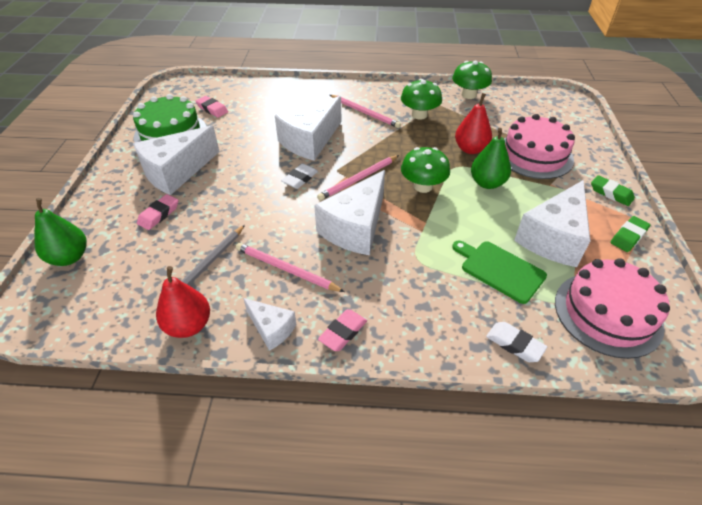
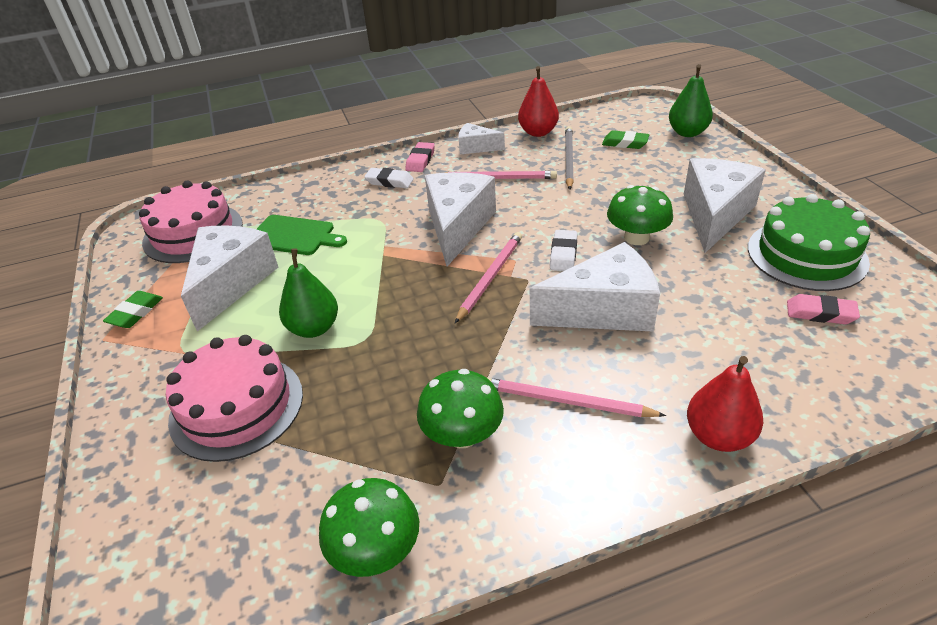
camera: 160 degrees right, 5 degrees down
(159, 214) = (666, 177): pink eraser -> none
(310, 141) = (604, 310): white cheese -> white cheese turned 60 degrees clockwise
(423, 186) = (402, 295): green mushroom -> green mushroom (636, 238)
(470, 149) = (347, 382): red pear -> red pear (718, 436)
(514, 344) = (281, 191): white eraser -> white eraser (389, 181)
(611, 193) = (130, 371): green eraser -> green eraser (625, 143)

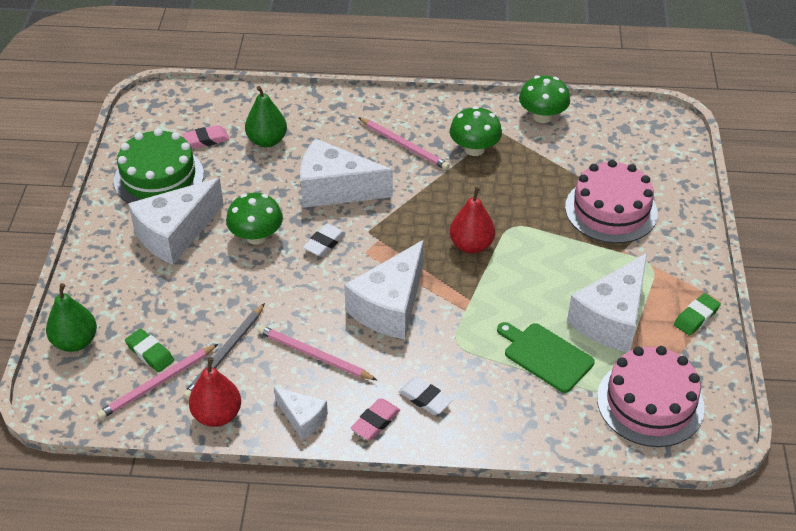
camera: 160 degrees left, 5 degrees up
(314, 328) = (547, 249): green pear -> green pear (267, 141)
(490, 277) = (394, 244): pink pencil -> pink pencil (157, 384)
(718, 436) = (339, 105): red pear -> red pear (471, 245)
(820, 313) = (206, 140): pink eraser -> pink eraser turned 60 degrees counterclockwise

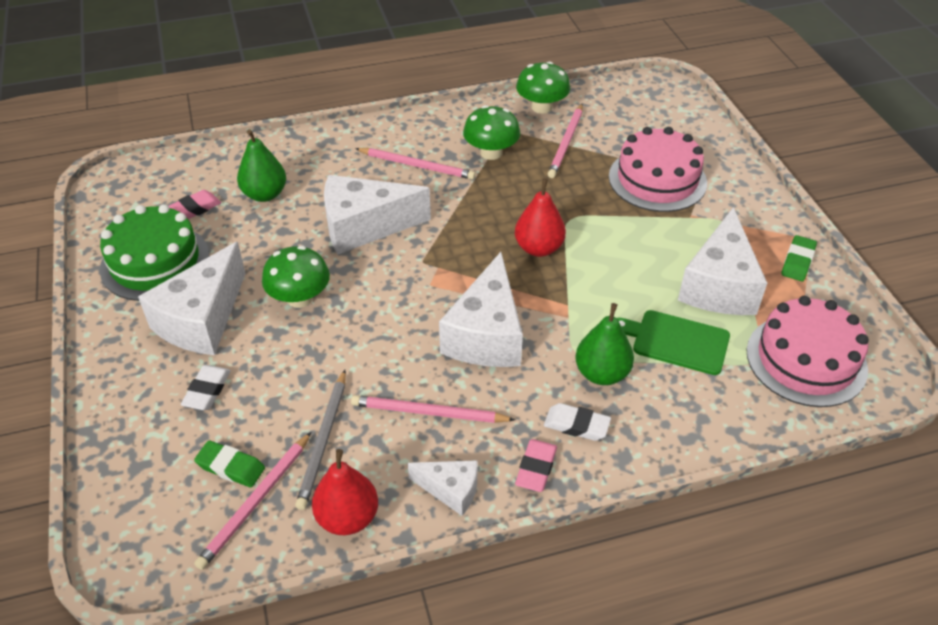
camera: 20 degrees left, 0 degrees up
(75, 342) = (128, 481): green pear -> green pear (602, 373)
(324, 243) = (380, 286): white eraser -> white eraser (207, 390)
(546, 156) = (566, 143): none -> pink pencil

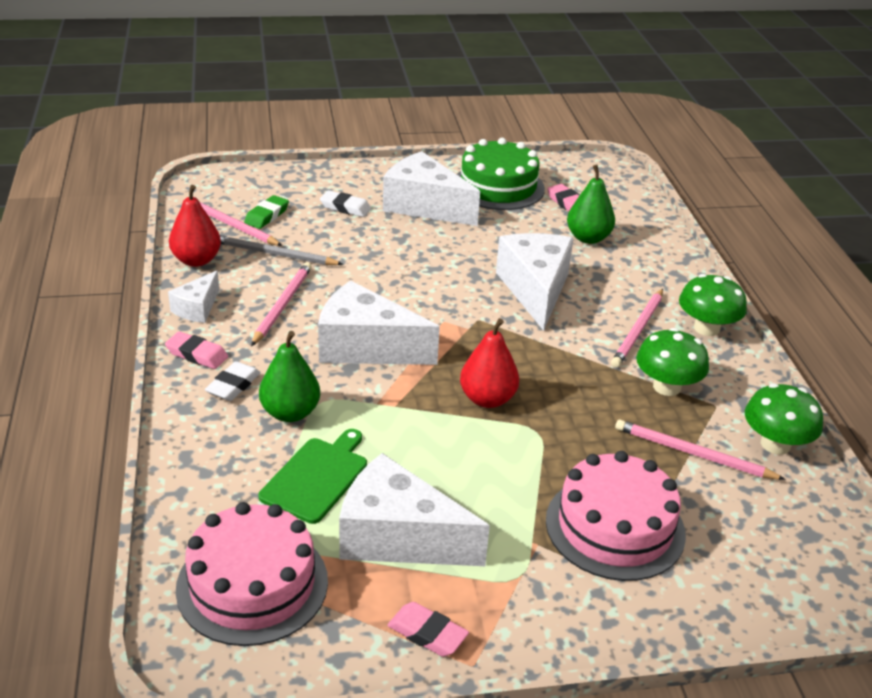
camera: 95 degrees right, 10 degrees down
(299, 298) = (439, 250): green mushroom -> green mushroom (706, 328)
(797, 261) = (427, 633): green eraser -> pink eraser

